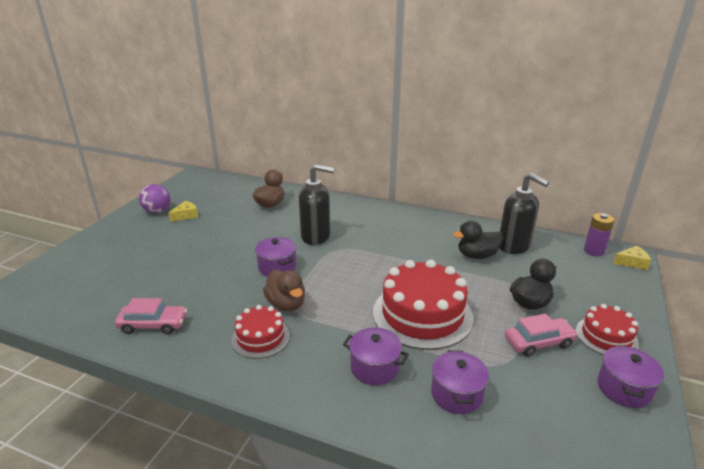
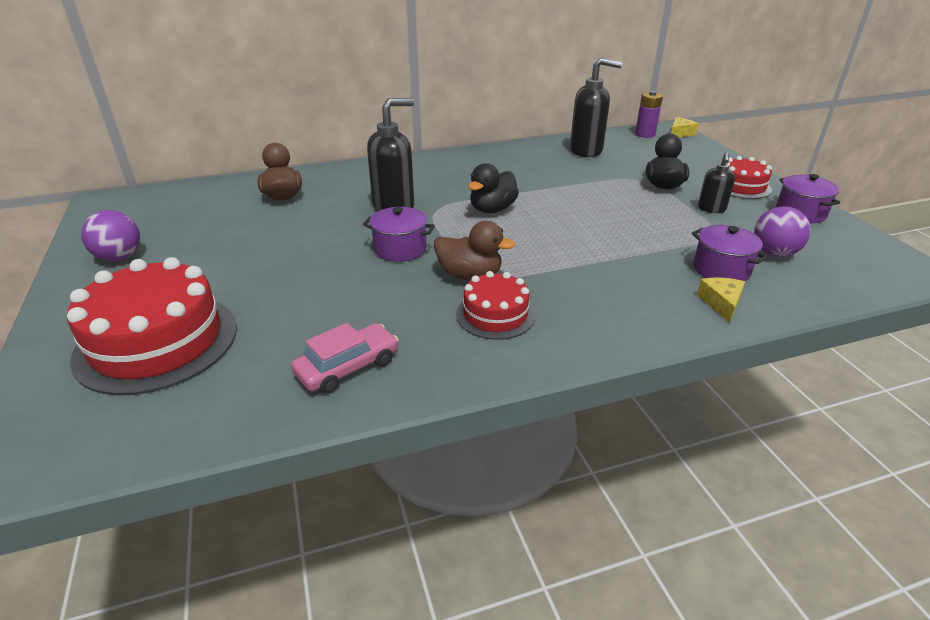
camera: 40 degrees left, 5 degrees up
(186, 215) = (178, 246): yellow cheese -> yellow cheese (721, 303)
(374, 368) = (635, 284): purple pot -> none
(422, 314) = (603, 228): red cake -> red cake (157, 342)
(477, 255) = (570, 168): black duck -> black duck (492, 209)
(528, 408) = (774, 253): none -> purple ball
(538, 342) = (711, 209): pink car -> black soap dispenser

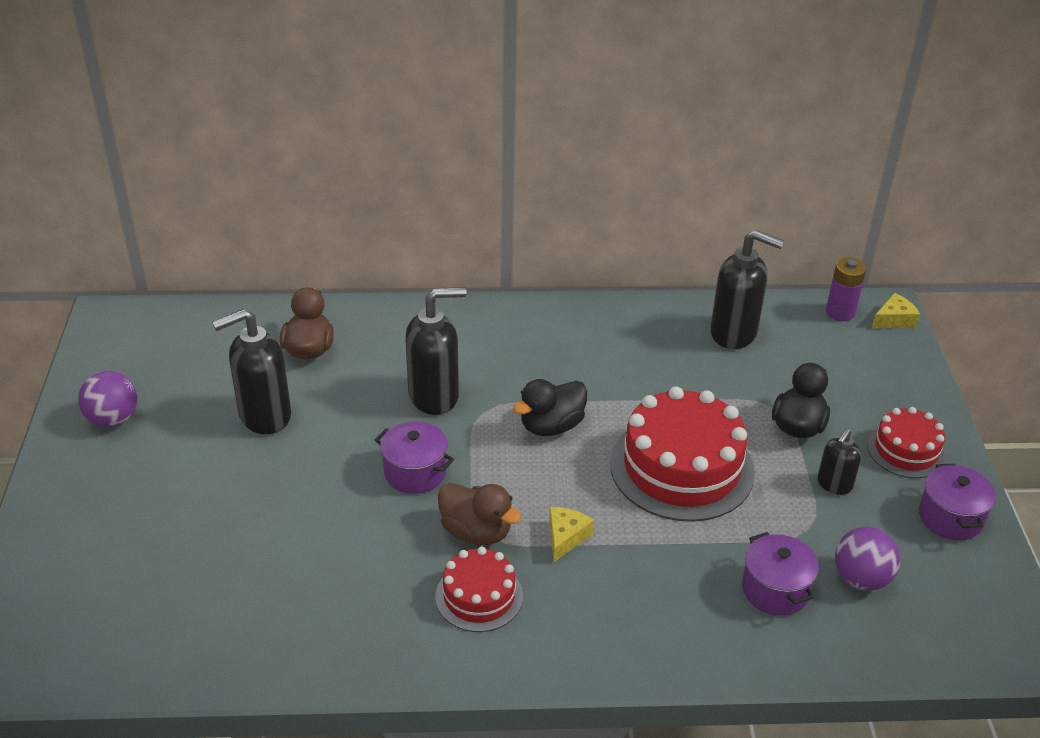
camera: 15 degrees right, 5 degrees up
(157, 342) = (133, 552): red cake -> red cake (682, 468)
(258, 236) = (264, 416): none -> black soap dispenser
(348, 367) = (304, 629): pink car -> none
(721, 303) = (740, 640): yellow cheese -> yellow cheese (565, 537)

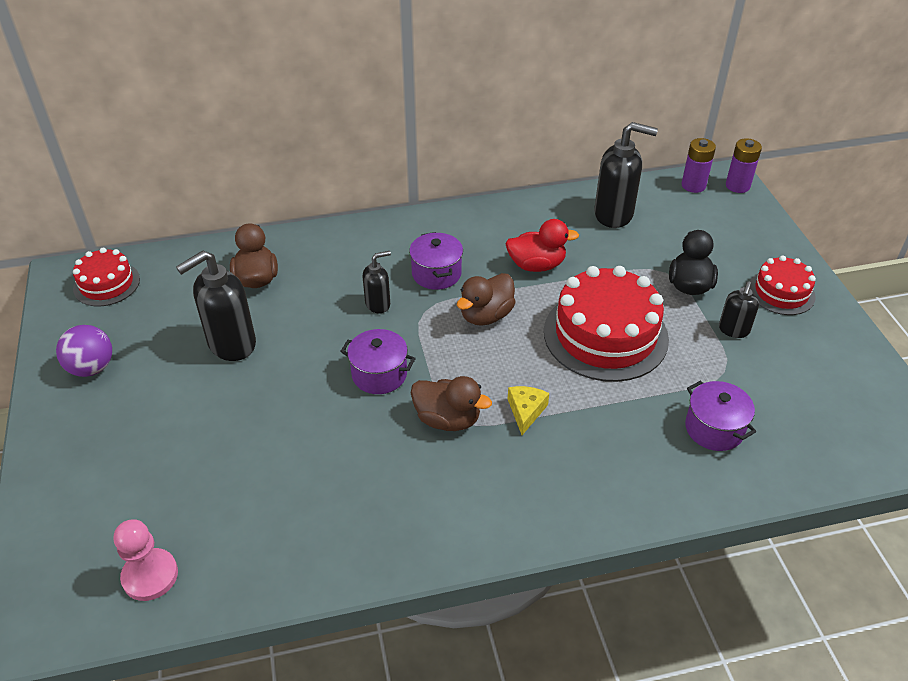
camera: 10 degrees left, 5 degrees up
(122, 640) = (150, 576): none -> pink pawn
(434, 396) = (378, 304): black soap dispenser -> black soap dispenser, size x0.55
(479, 596) = (466, 477): red cake -> red cake (106, 284)
(551, 426) = (486, 315): black duck -> brown duck
(625, 378) = (536, 265): none -> red duck
(861, 578) = (780, 407): purple ball -> none
(894, 320) = (737, 186): yellow cheese -> purple battery
(950, 517) = (834, 343): purple pot -> purple pot (436, 273)

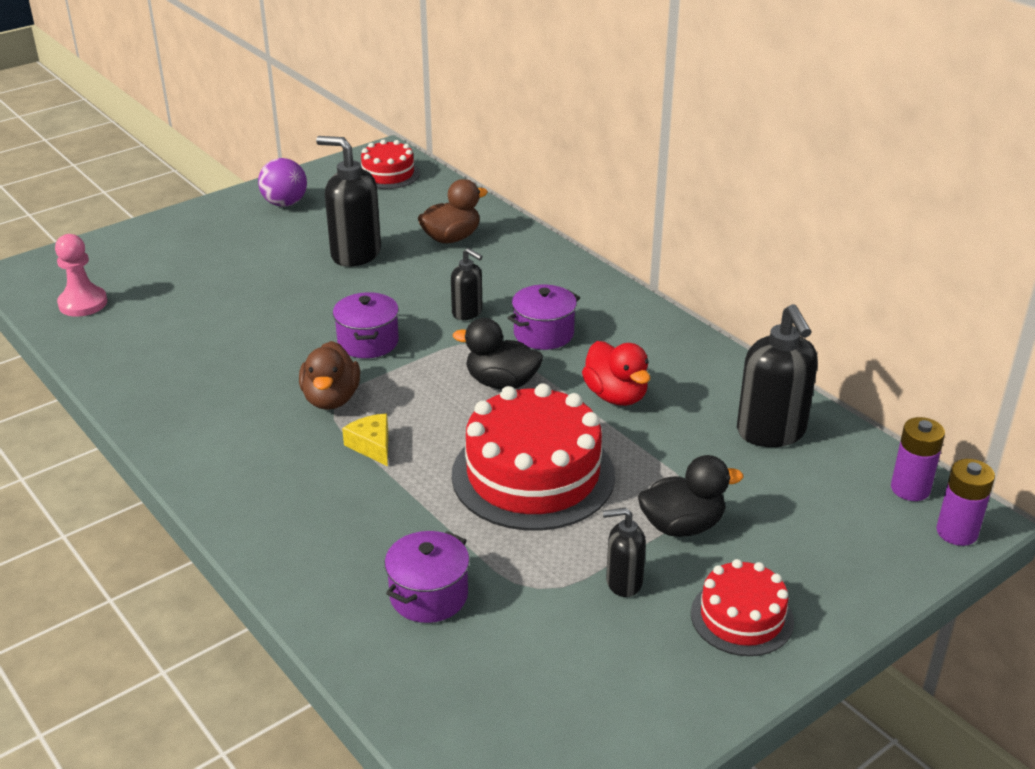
camera: 65 degrees right, 10 degrees down
(486, 315) = (501, 383): brown duck -> black duck
(525, 411) = (372, 446): yellow cheese -> yellow cheese turned 105 degrees counterclockwise

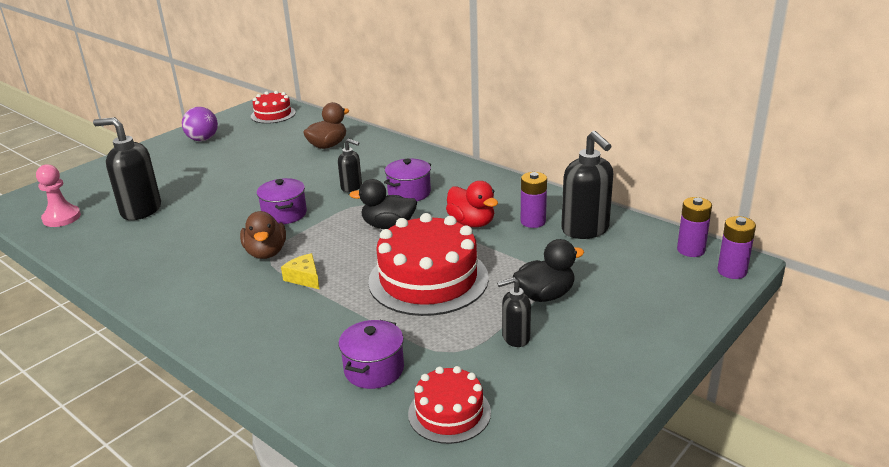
camera: 10 degrees left, 5 degrees down
(355, 254) = (261, 163): black soap dispenser -> black soap dispenser (141, 210)
(701, 407) = (533, 221): none -> purple battery
(742, 617) = (607, 347): red cake -> red cake (449, 413)

